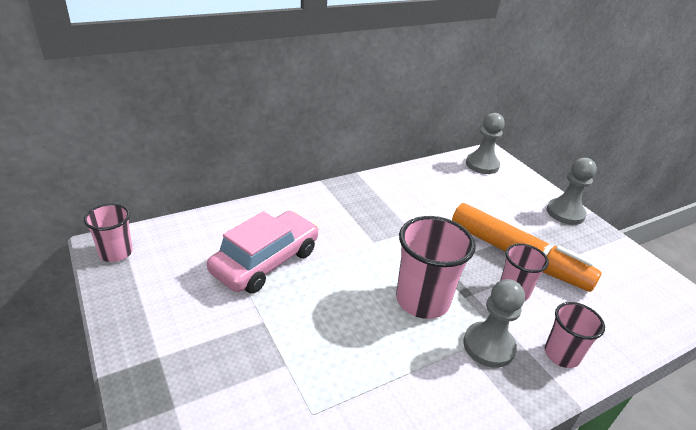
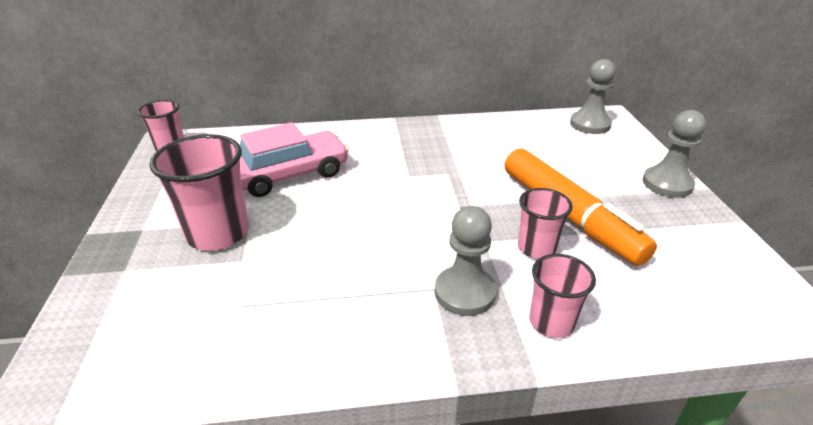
camera: 25 degrees right, 0 degrees up
(422, 300) = (421, 235): pink cup -> pink cup (218, 233)

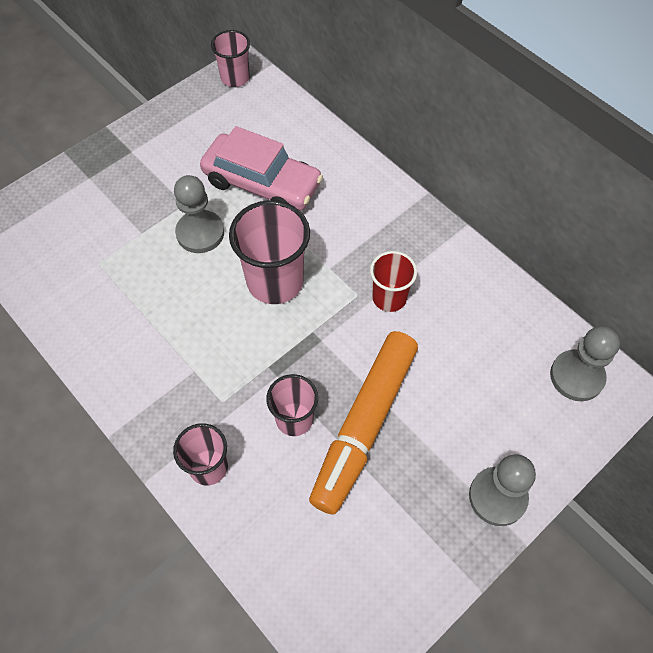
camera: 55 degrees right, 25 degrees up
(218, 233) = (158, 197): pink cup -> pink cup (275, 281)
(464, 162) = (389, 298): none -> red cup
(465, 292) = (202, 393): grey pawn -> grey pawn (200, 233)

